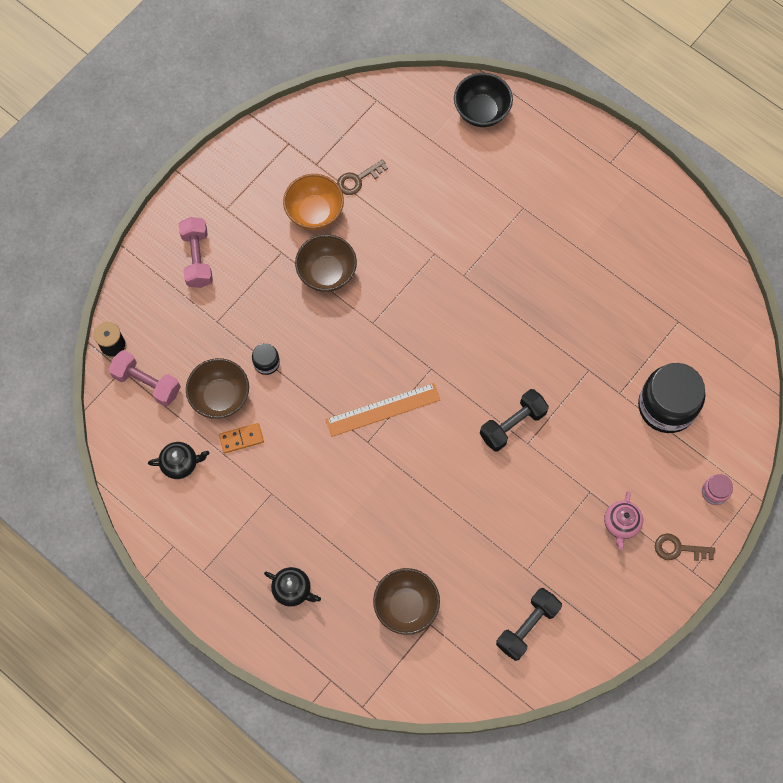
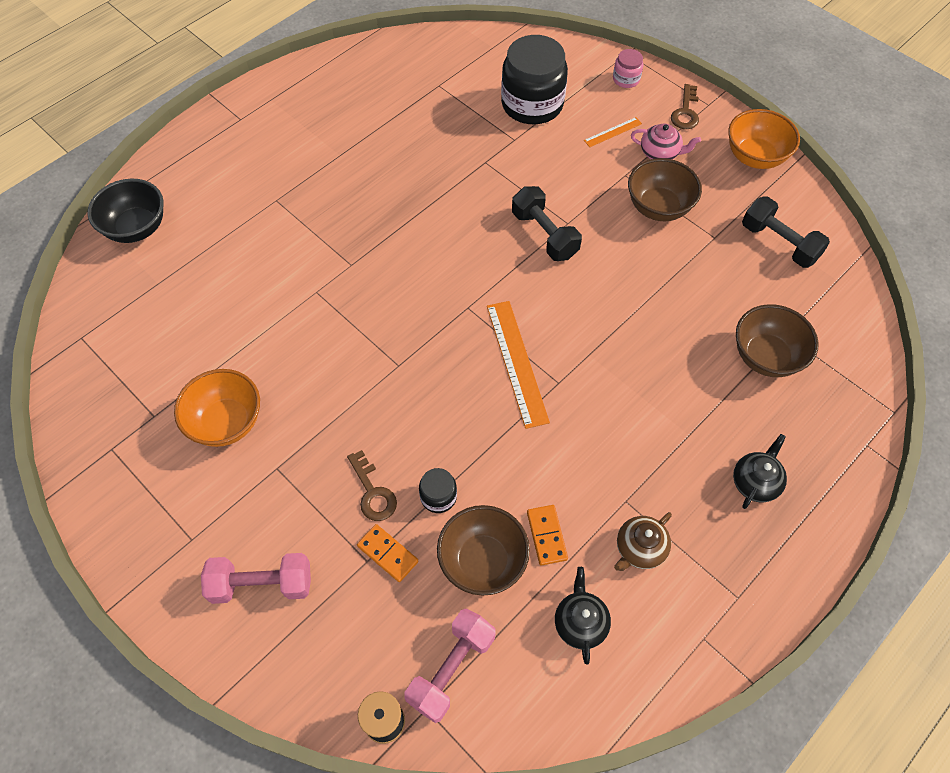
camera: 85 degrees left, 10 degrees down
(222, 334) = (388, 553): none -> orange domino
(235, 503) = (639, 549): none -> brown teapot
(327, 273) = (319, 413): brown bowl -> brown bowl (658, 207)
(358, 179) = (191, 367): brown key -> brown key (373, 492)
(629, 612) = (755, 157): none -> orange bowl
(641, 480) = (613, 132): none -> orange ruler

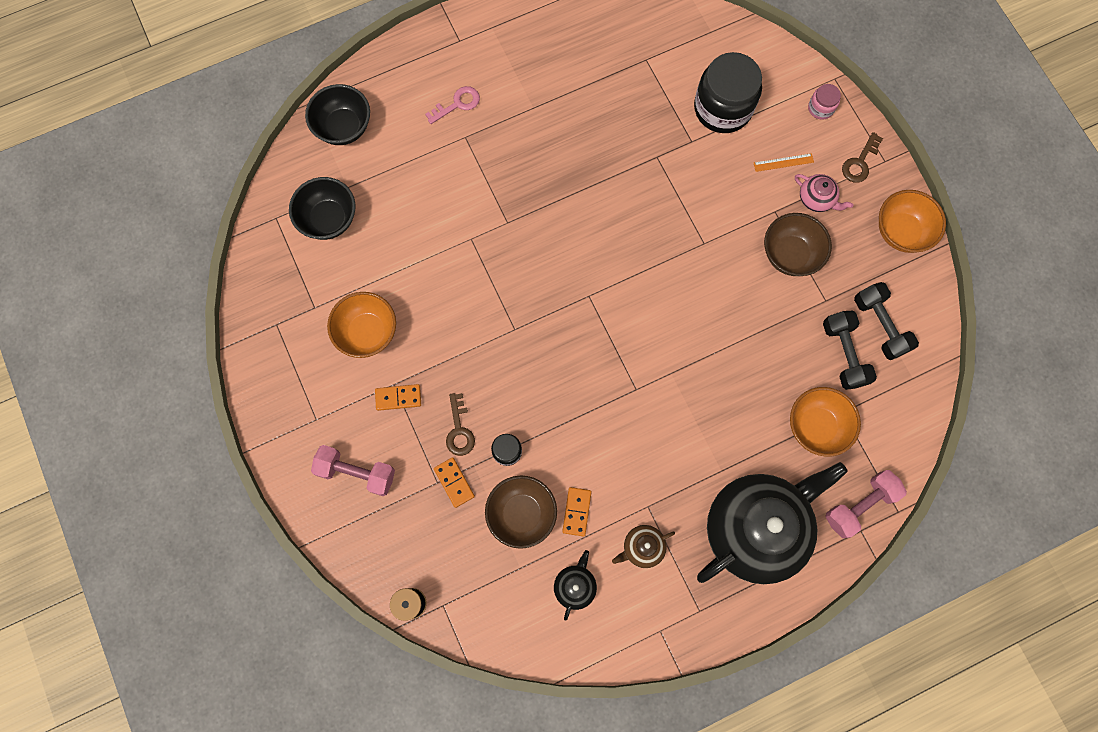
camera: 20 degrees right, 15 degrees up
(145, 320) = (329, 219): none -> black bowl
(257, 173) = (457, 104): none -> pink key
(287, 481) = (398, 398): none -> orange domino
(451, 669) = (470, 584): pink dumbbell -> pink dumbbell (859, 505)
(517, 362) = (610, 360): orange ruler -> none
(544, 234) = (679, 248): black dumbbell -> black dumbbell (843, 354)
(755, 482) = (755, 528): black teapot -> black teapot, size x2.50
(766, 356) = (816, 426): brown bowl -> orange bowl

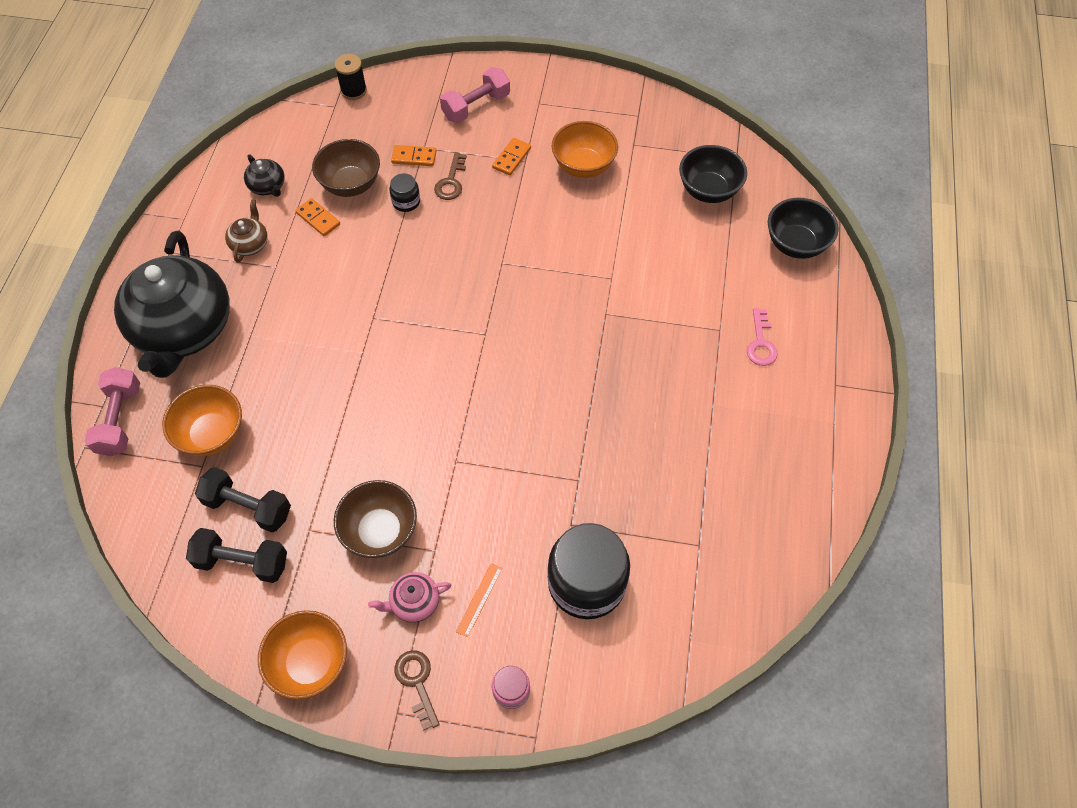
camera: 125 degrees right, 15 degrees down
(459, 430) = (451, 181): brown key -> brown key turned 105 degrees counterclockwise

